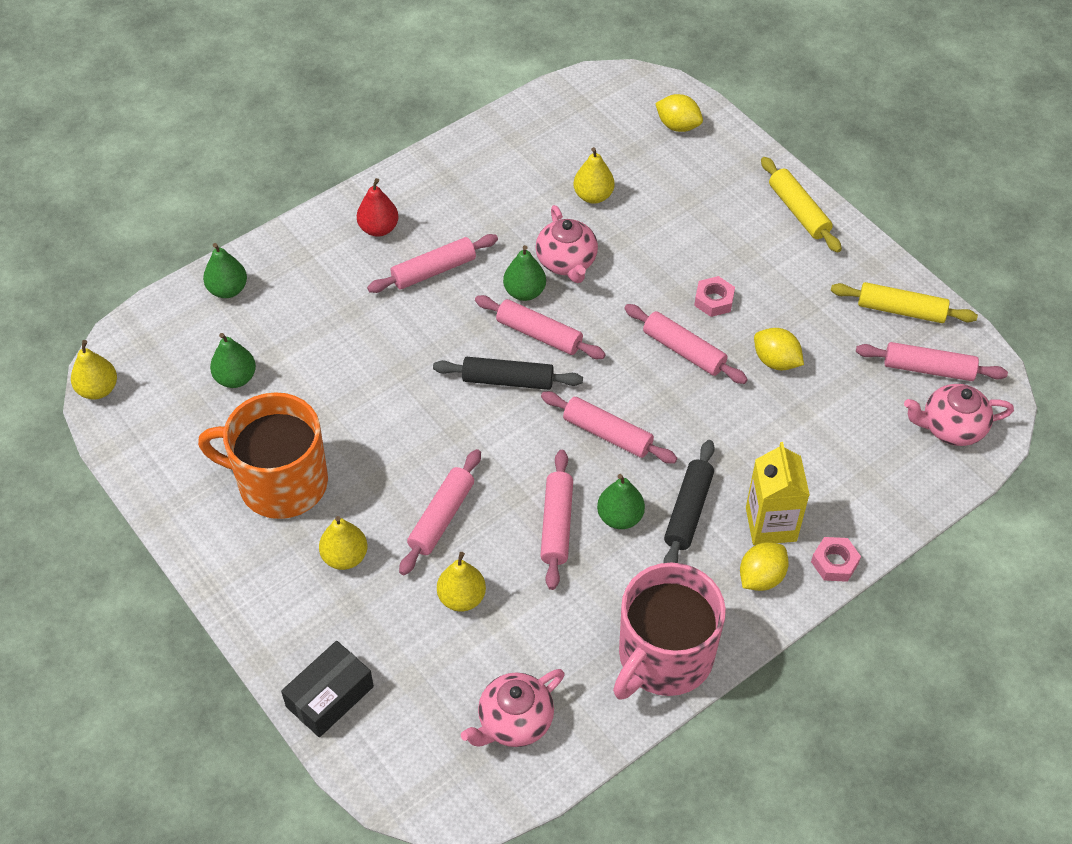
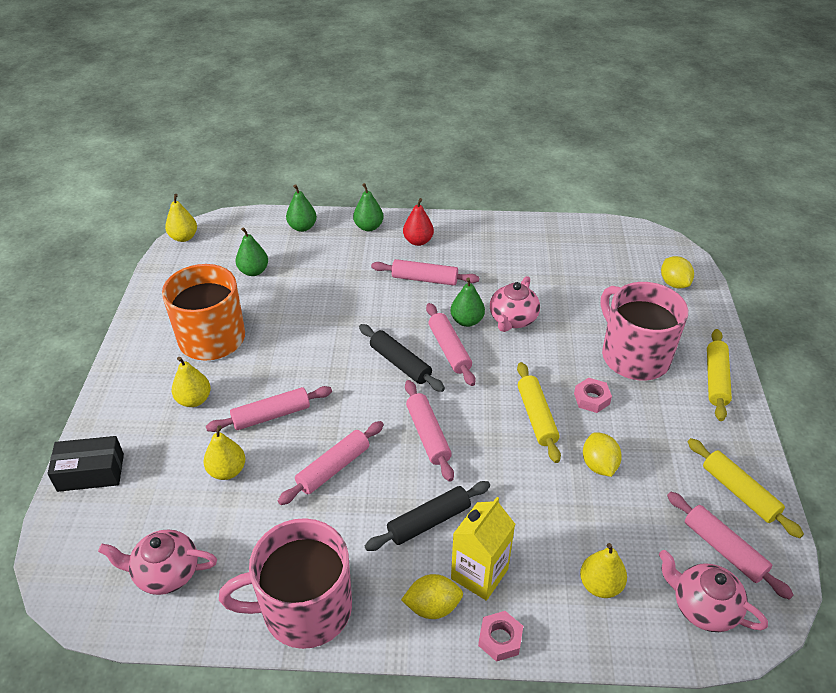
camera: 40 degrees right, 10 degrees down
(593, 196) = (571, 292): yellow pear -> yellow pear (600, 585)
(620, 517) = (378, 492): green pear -> green pear (368, 227)
(684, 350) = (536, 417): pink rolling pin -> yellow rolling pin
(710, 231) = (633, 356): none -> pink mug

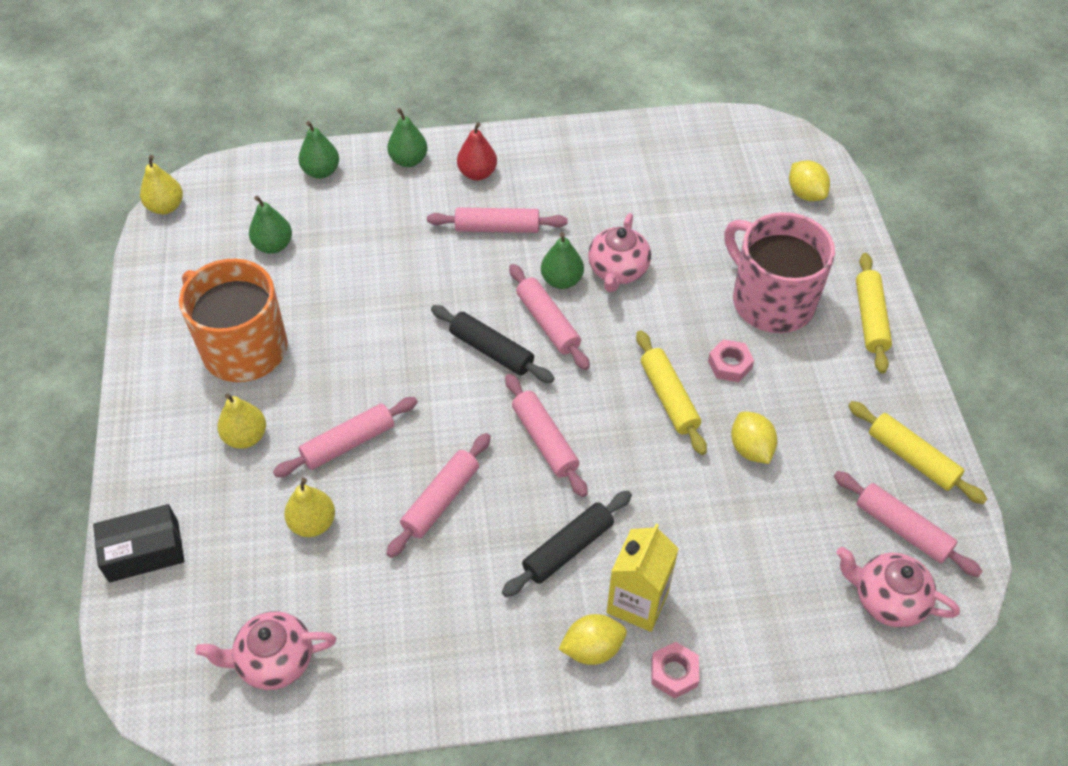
camera: 10 degrees left, 10 degrees up
(304, 608) = (447, 675): pink mug -> none
(600, 585) = (773, 592): yellow pear -> none

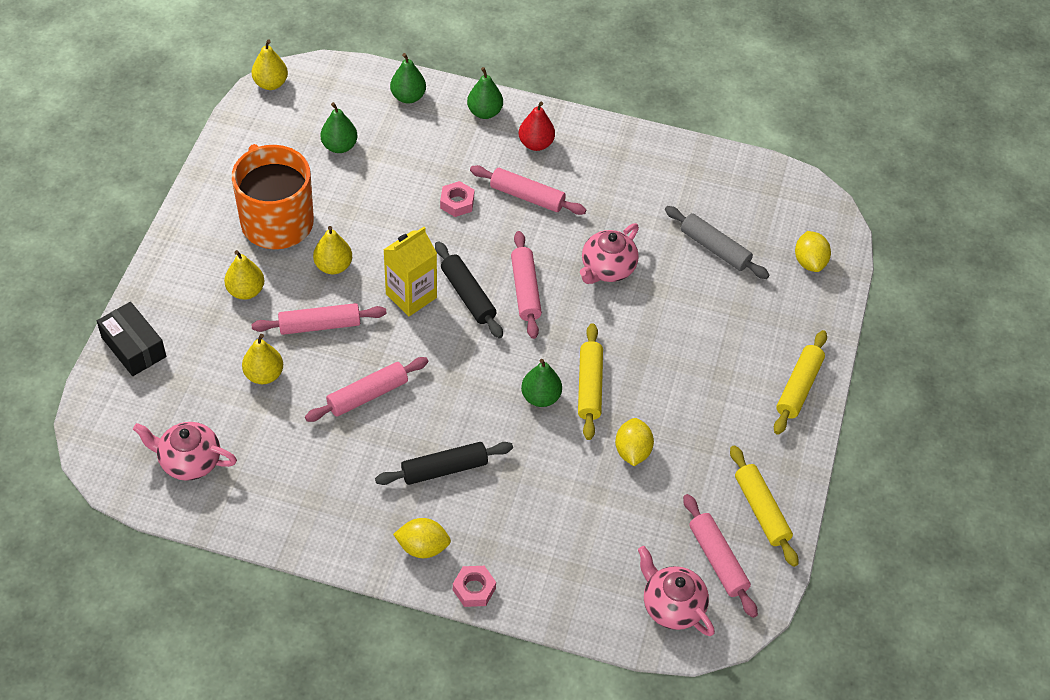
camera: 20 degrees right, 0 degrees up
(144, 551) = (134, 347): black box -> black box turned 45 degrees clockwise
(331, 373) = (333, 266): none -> yellow pear
(544, 440) = (471, 381): pink rolling pin -> none
(561, 280) = (556, 259): green pear -> green pear (540, 397)
(637, 602) = (475, 528): yellow carton -> yellow carton (411, 296)
(710, 213) = (714, 248): none -> grey rolling pin
(729, 365) = (655, 379): pink nut -> pink nut (457, 202)
(771, 300) = (722, 341): pink mug -> none

